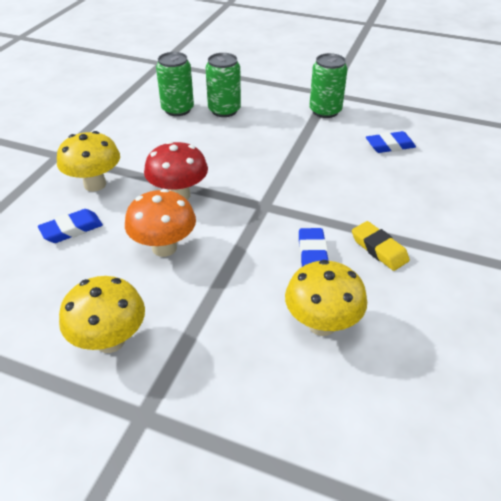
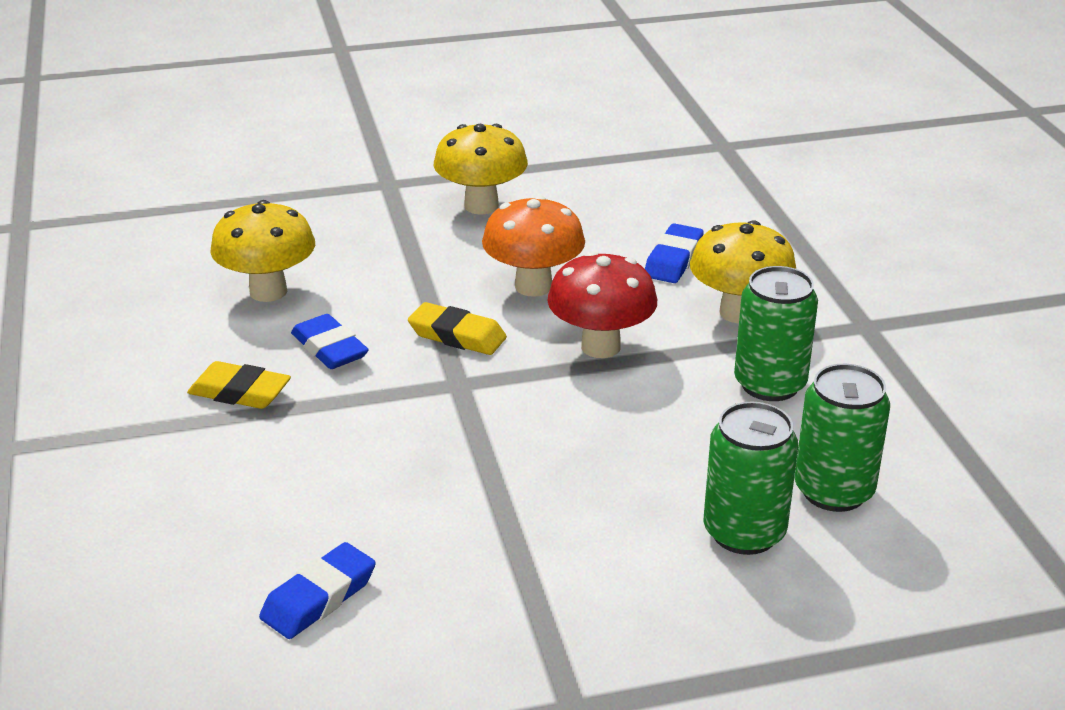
camera: 145 degrees right, 10 degrees down
(238, 233) = (457, 335): none -> yellow eraser
(325, 111) = (531, 637): green can -> green can (770, 384)

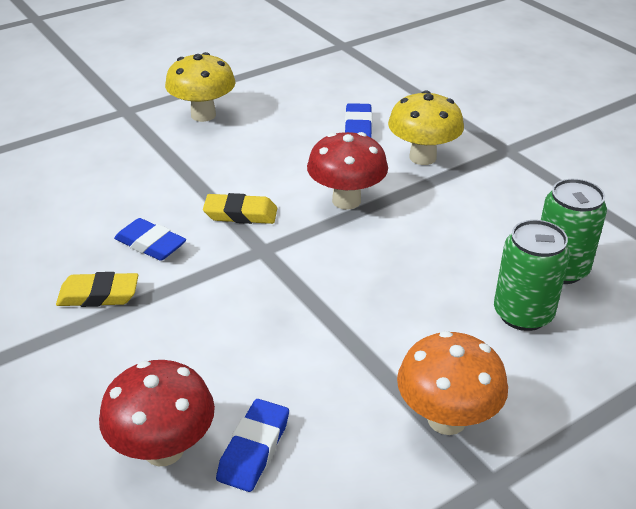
camera: 20 degrees left, 5 degrees up
(221, 572) = (164, 449): none -> red mushroom
(268, 291) = (78, 210): yellow mushroom -> none
(533, 286) = (274, 166): orange mushroom -> orange mushroom (446, 419)
(770, 384) = (473, 203): green can -> none

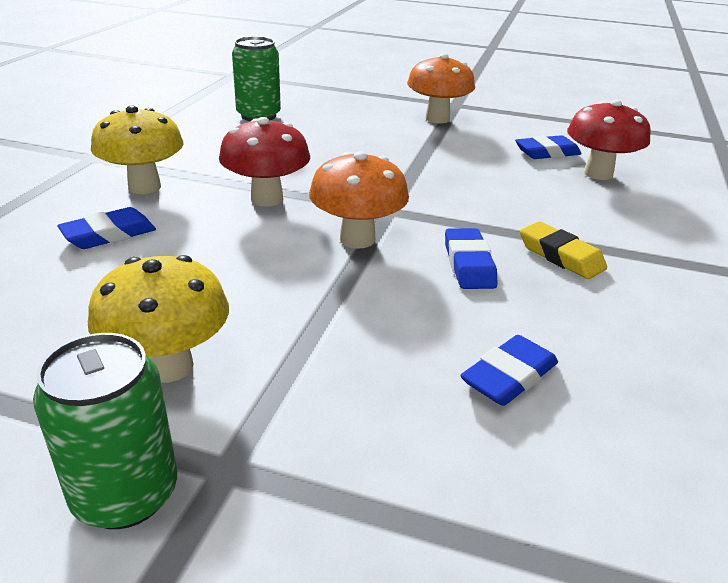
camera: 130 degrees left, 5 degrees down
(55, 197) = (509, 376): none -> blue eraser
(240, 214) = (357, 239): yellow eraser -> orange mushroom
(523, 314) = (321, 117): green can -> green can (125, 494)

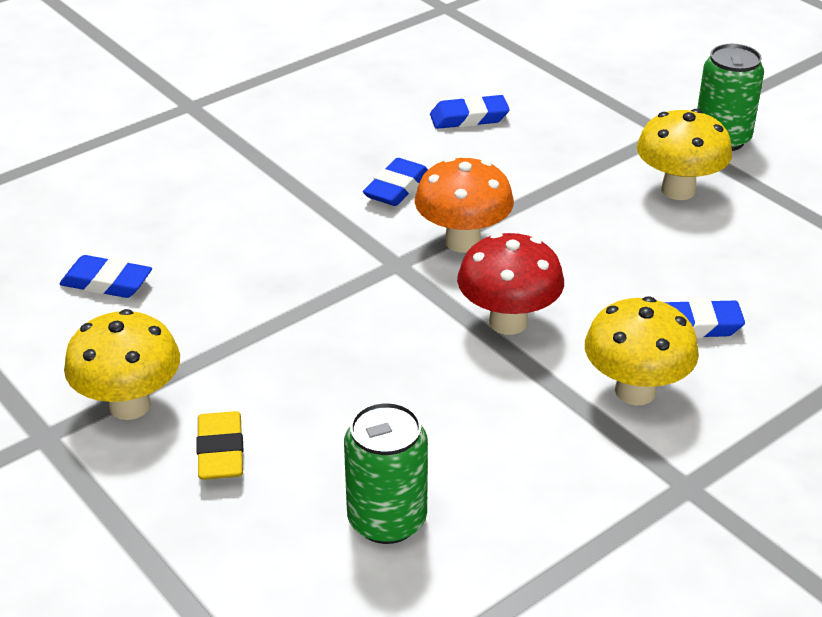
camera: 145 degrees left, 5 degrees up
(437, 119) = (130, 405): orange mushroom -> yellow mushroom
(560, 256) = (312, 169): yellow eraser -> yellow eraser (220, 451)
(598, 173) = (112, 234): red mushroom -> none

